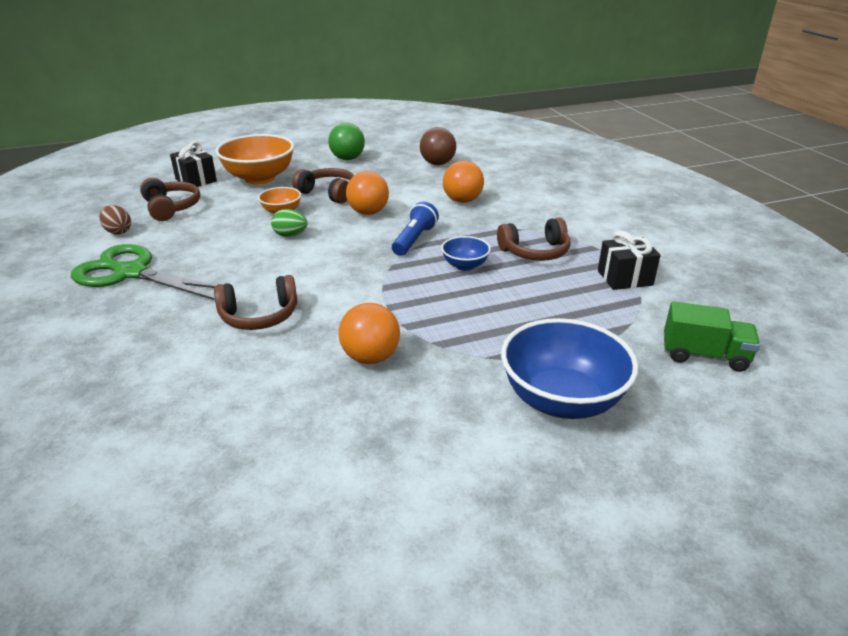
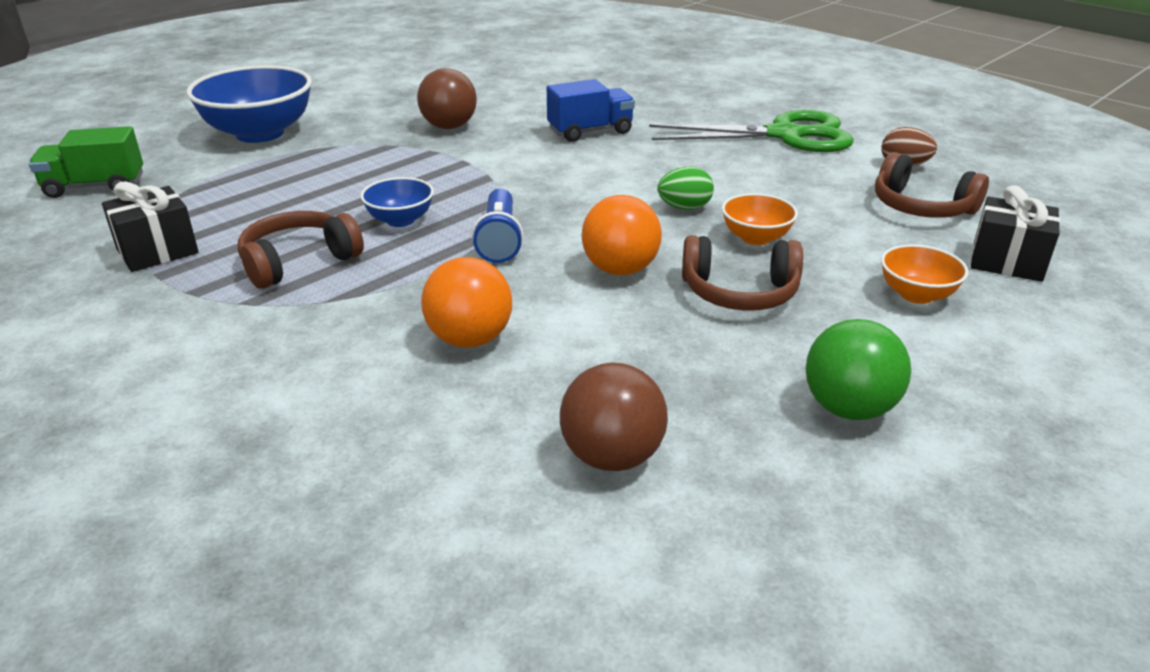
camera: 155 degrees right, 0 degrees up
(259, 178) = (916, 295): orange bowl -> orange bowl, size x0.51
(259, 316) = (590, 131): brown headphones -> blue truck
(370, 357) = (449, 127): orange ball -> brown ball

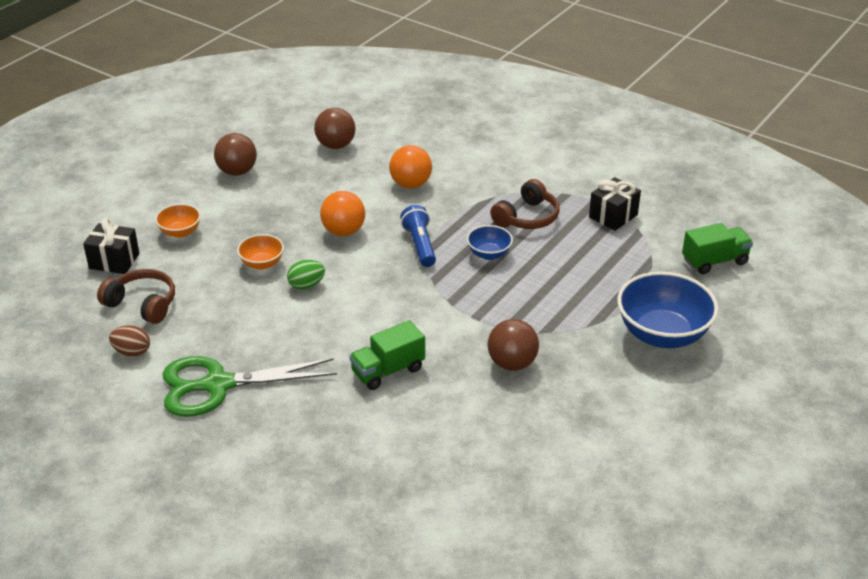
camera: 170 degrees right, 5 degrees up
(590, 131) = (388, 371): blue truck -> green truck
(739, 292) = (277, 223): brown headphones -> none
(848, 408) = (237, 171): green ball -> brown ball

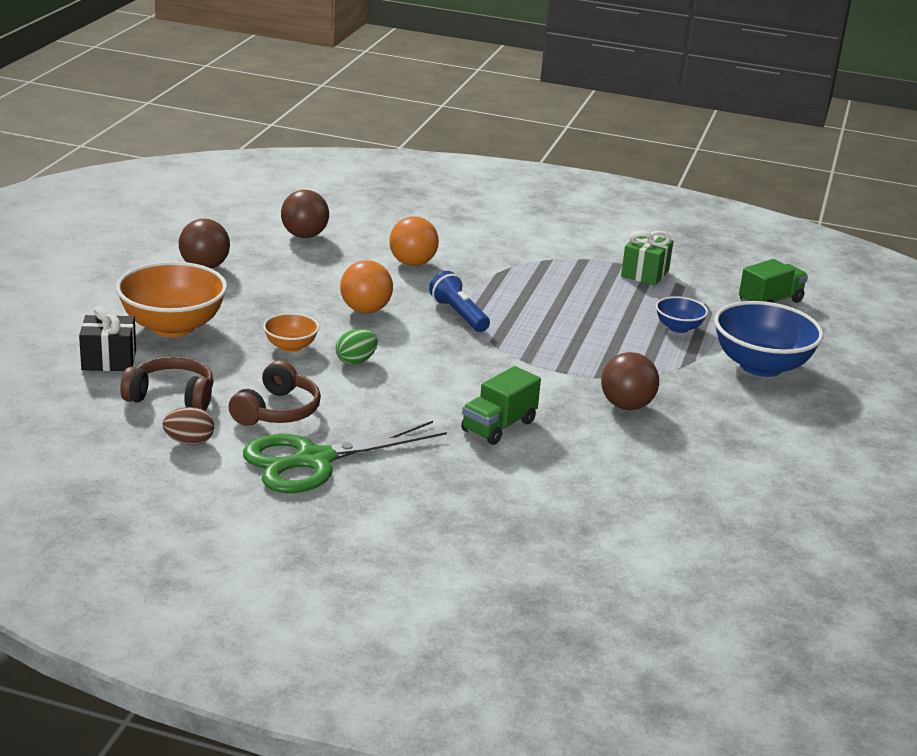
camera: 20 degrees left, 10 degrees down
(180, 232) = (173, 327): orange bowl -> orange bowl, size x1.98
(489, 254) = (538, 316): blue bowl -> blue bowl (678, 328)
(527, 217) = (557, 282): brown headphones -> brown headphones (277, 411)
(613, 216) = (645, 273): black gift -> green gift

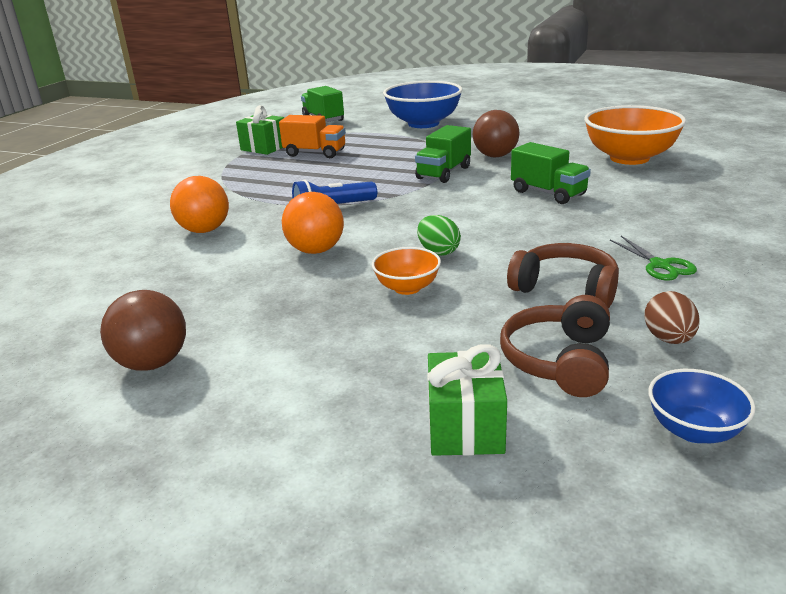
camera: 80 degrees left, 0 degrees up
(109, 360) = (465, 427): black gift -> green gift
(173, 327) = (351, 376): orange bowl -> orange bowl (629, 158)
(304, 235) = (89, 292): brown ball -> none
(313, 461) = (660, 265): green scissors -> green scissors, size x0.46
(563, 372) = (443, 173): none -> green truck
(628, 301) = (315, 153): none -> orange truck
(678, 328) = (364, 141): blue bowl -> blue bowl (694, 430)

